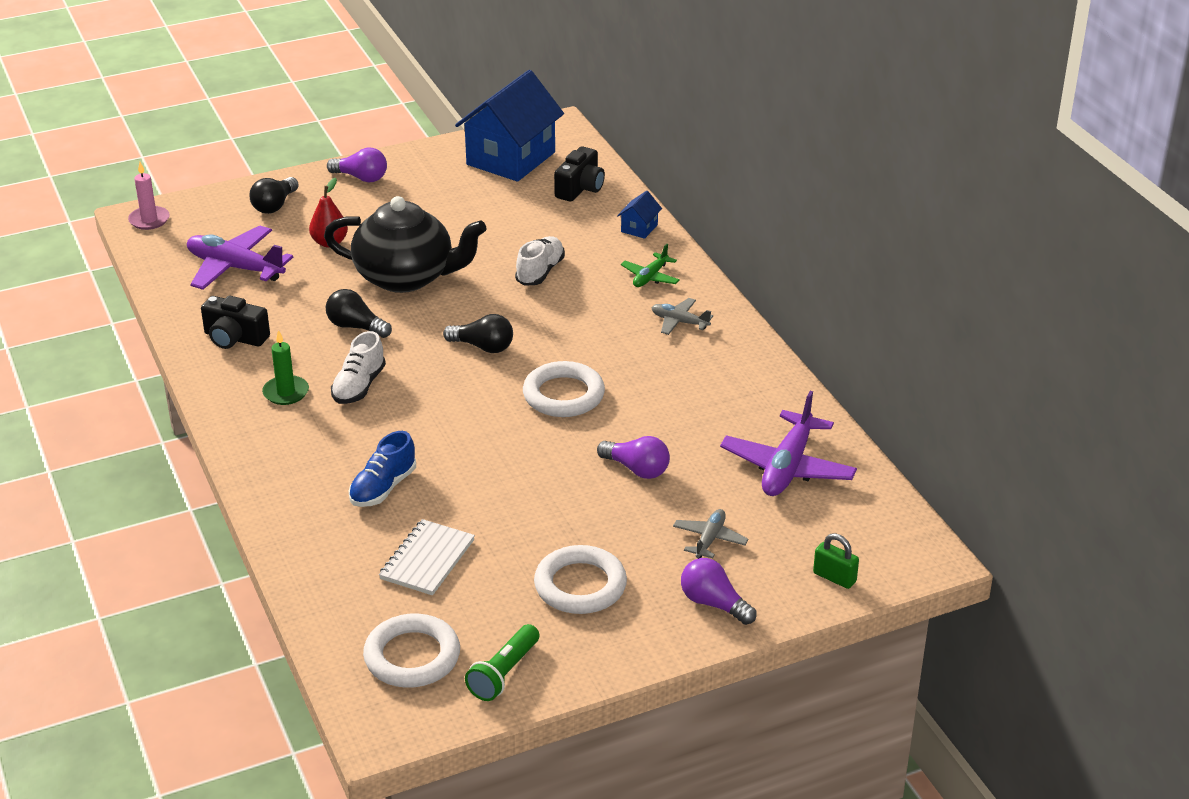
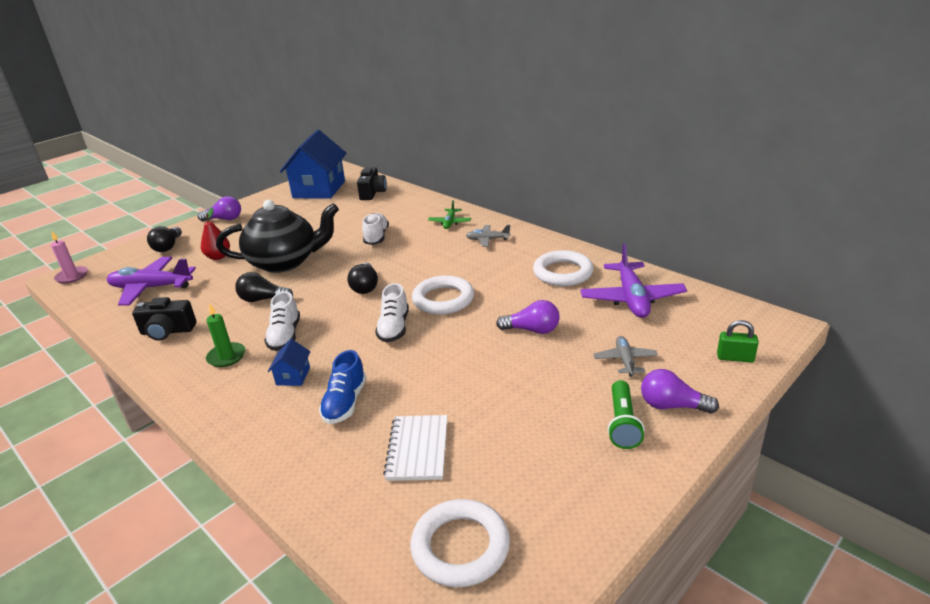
camera: 20 degrees left, 5 degrees down
(483, 347) = (365, 287): black light bulb -> black light bulb turned 90 degrees clockwise
(484, 415) = (394, 328): none -> white shoe
(504, 673) = (556, 531): green flashlight -> green flashlight (622, 423)
(580, 585) = (559, 427): white ring -> white ring (563, 273)
(639, 228) = (423, 202): blue house -> blue house (293, 376)

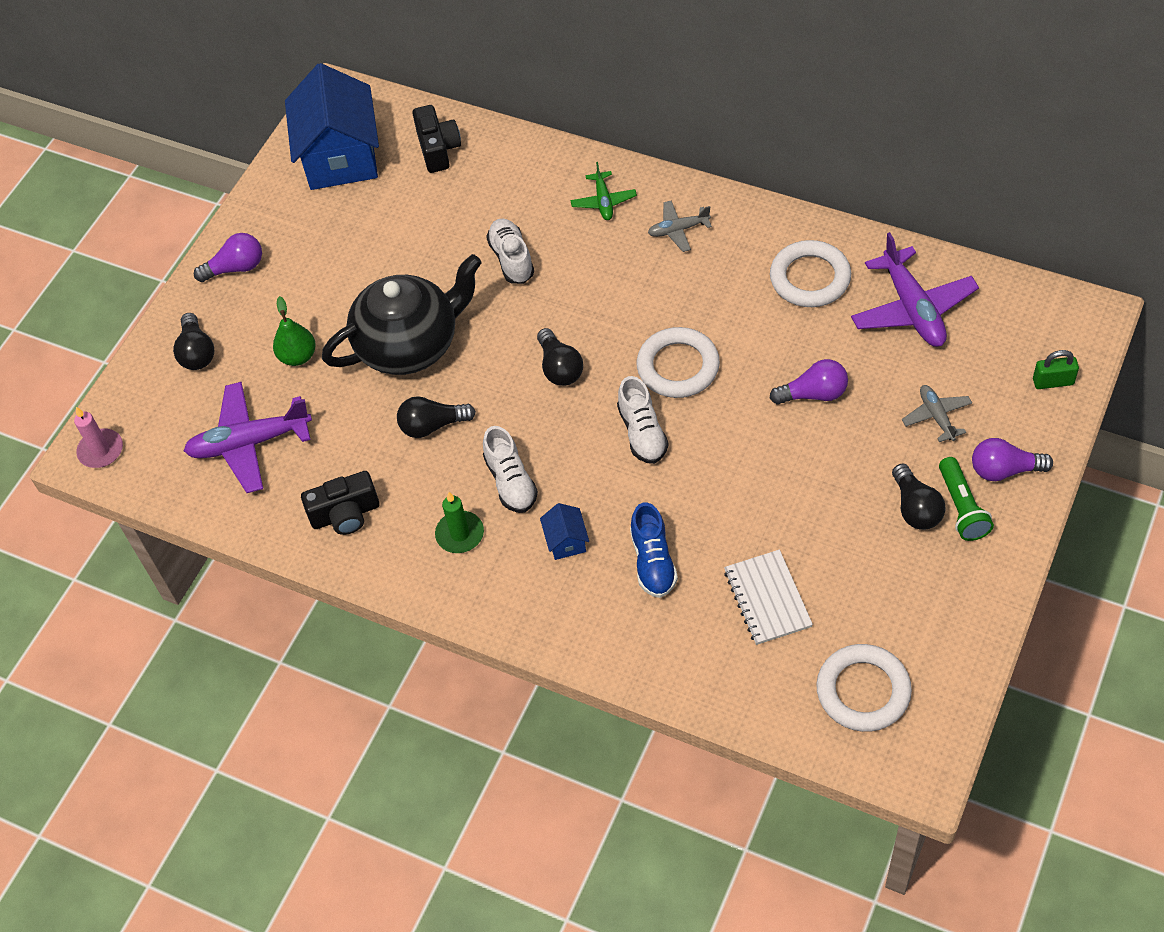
camera: 15 degrees left, 25 degrees up
(218, 257) = (298, 356): red pear -> green pear
(580, 415) = (915, 508): none -> black light bulb

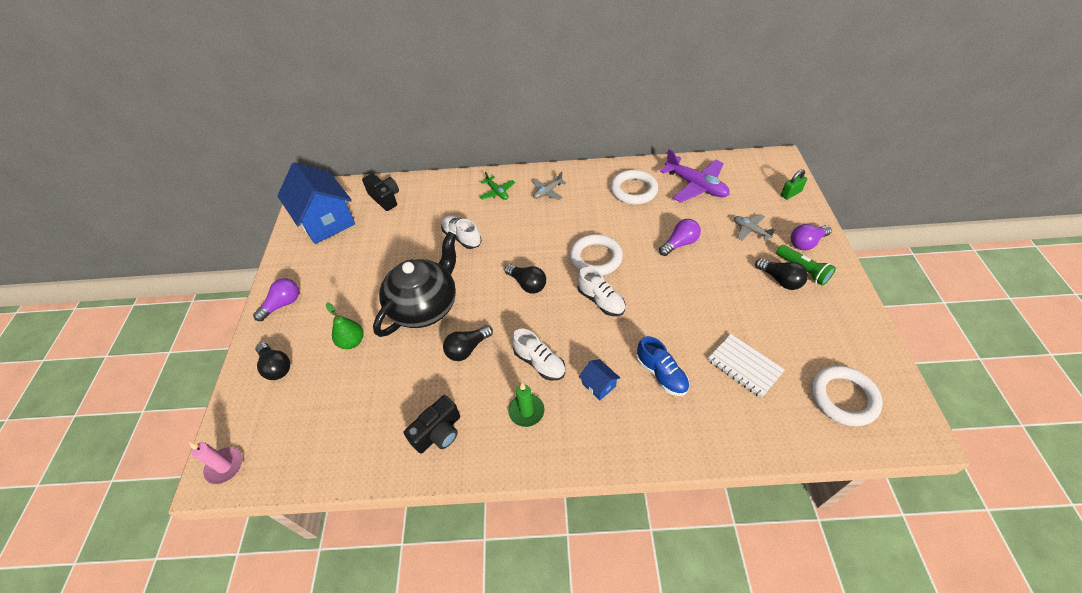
camera: 30 degrees left, 5 degrees down
(250, 443) = (343, 412): purple plane -> none

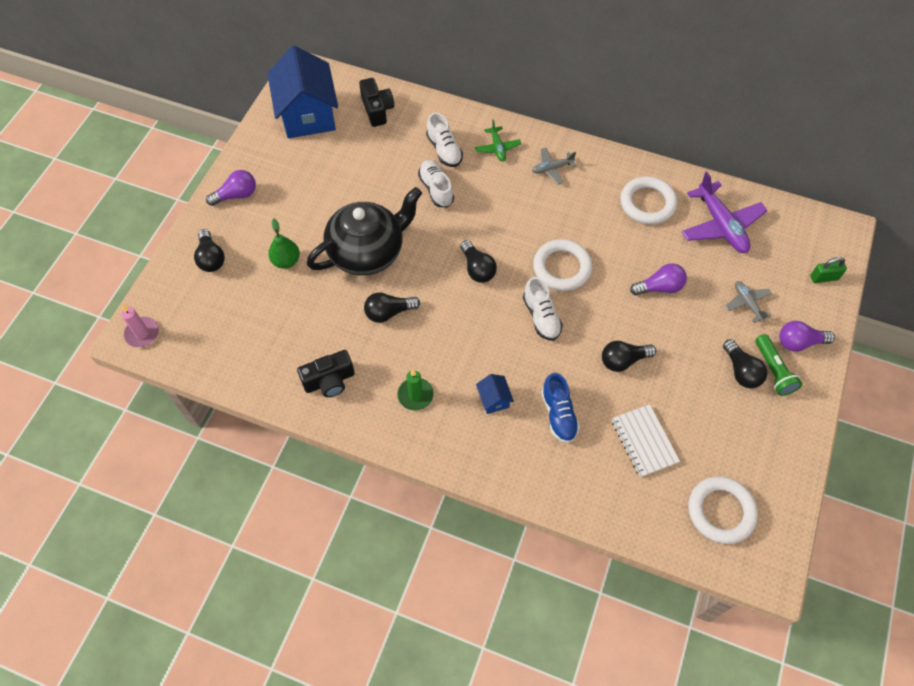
camera: 20 degrees right, 10 degrees up
(539, 362) = (449, 354): white shoe -> white shoe (444, 150)
(686, 308) = (623, 360): none -> black light bulb

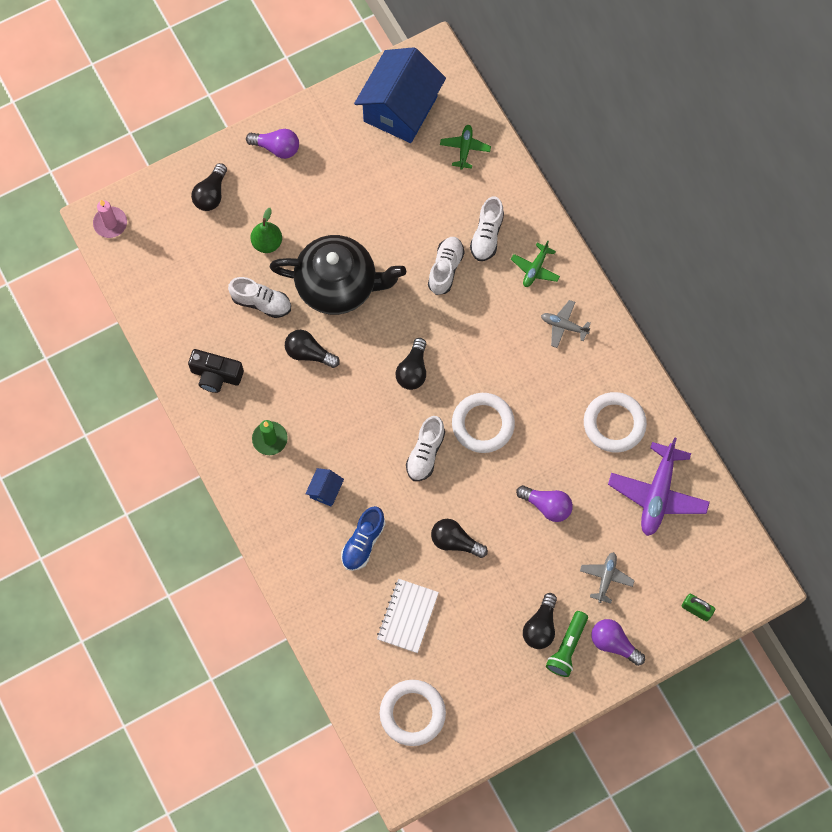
camera: 40 degrees right, 10 degrees up
(319, 304) = (261, 302): none -> white shoe
(377, 109) = (465, 149): black camera -> green plane

